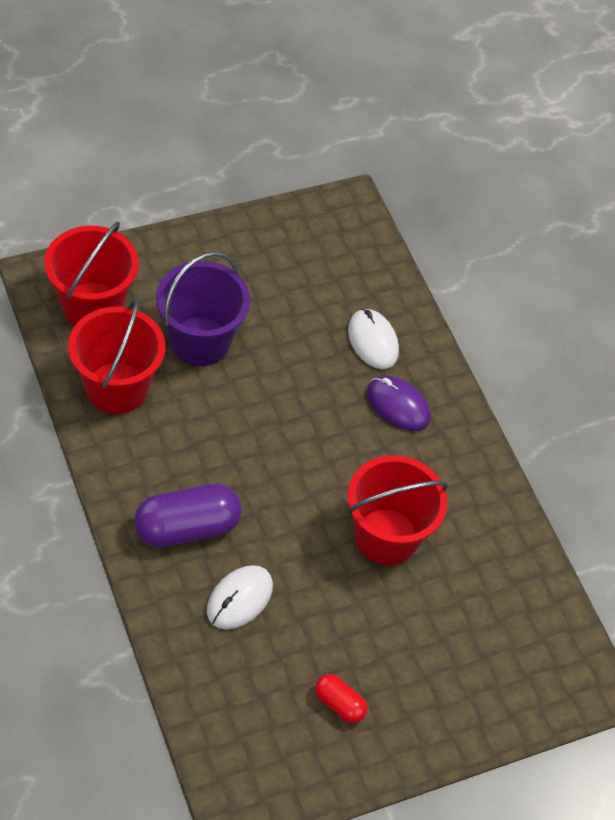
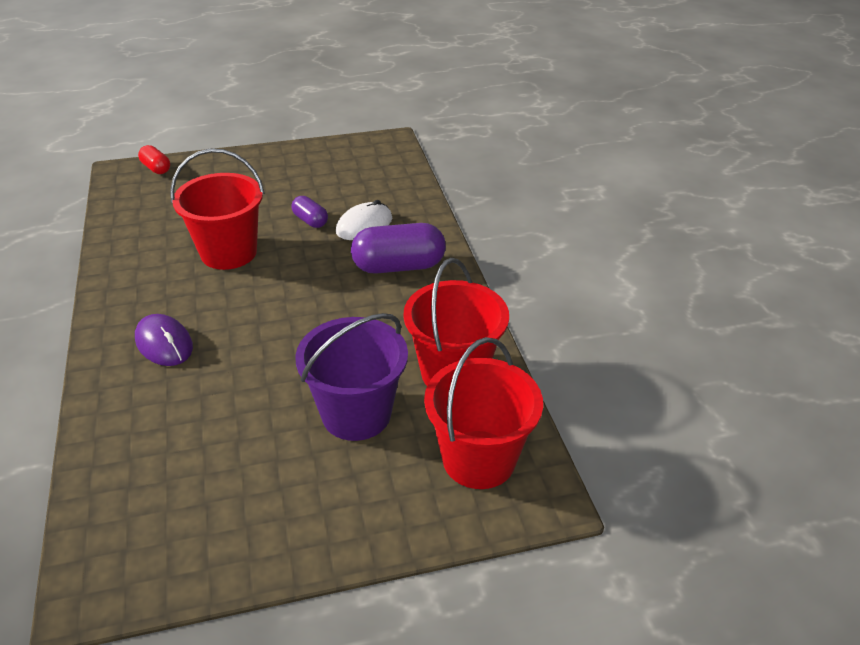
camera: 165 degrees left, 15 degrees down
(308, 602) = (310, 221): none -> purple capsule
(339, 704) = (307, 175): red capsule -> red capsule (156, 168)
(372, 341) = (157, 405): white mouse -> none

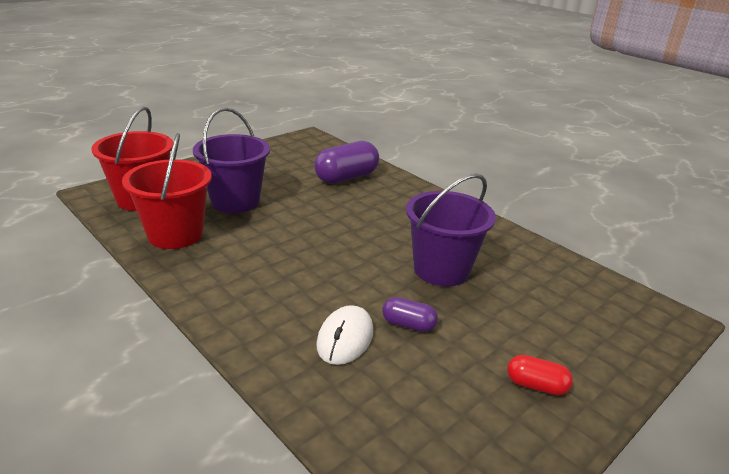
camera: 150 degrees right, 10 degrees down
(156, 168) = (654, 336): red capsule -> red capsule (536, 385)
(164, 343) = (398, 205): purple mouse -> none
(228, 252) = (441, 269): red bucket -> purple bucket
(398, 266) = (271, 302): purple capsule -> purple capsule (346, 177)

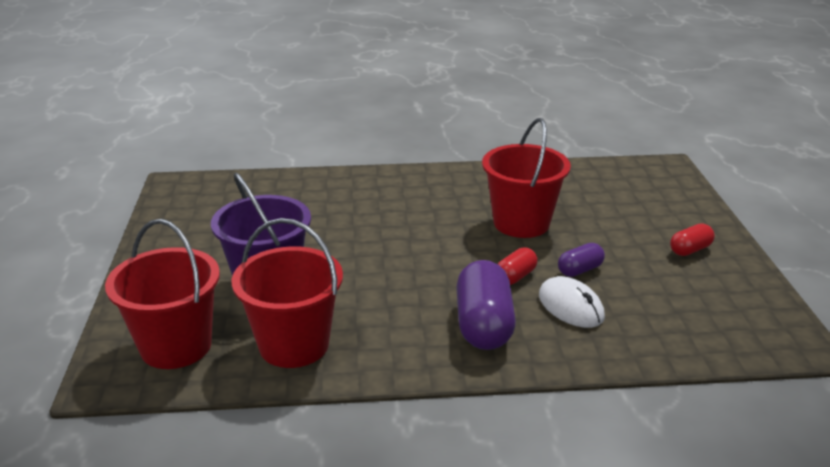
camera: 50 degrees left, 0 degrees up
(346, 177) = (305, 201): purple capsule -> purple capsule (483, 325)
(356, 294) = (515, 277): none -> red capsule
(441, 269) = (521, 223): purple bucket -> red bucket

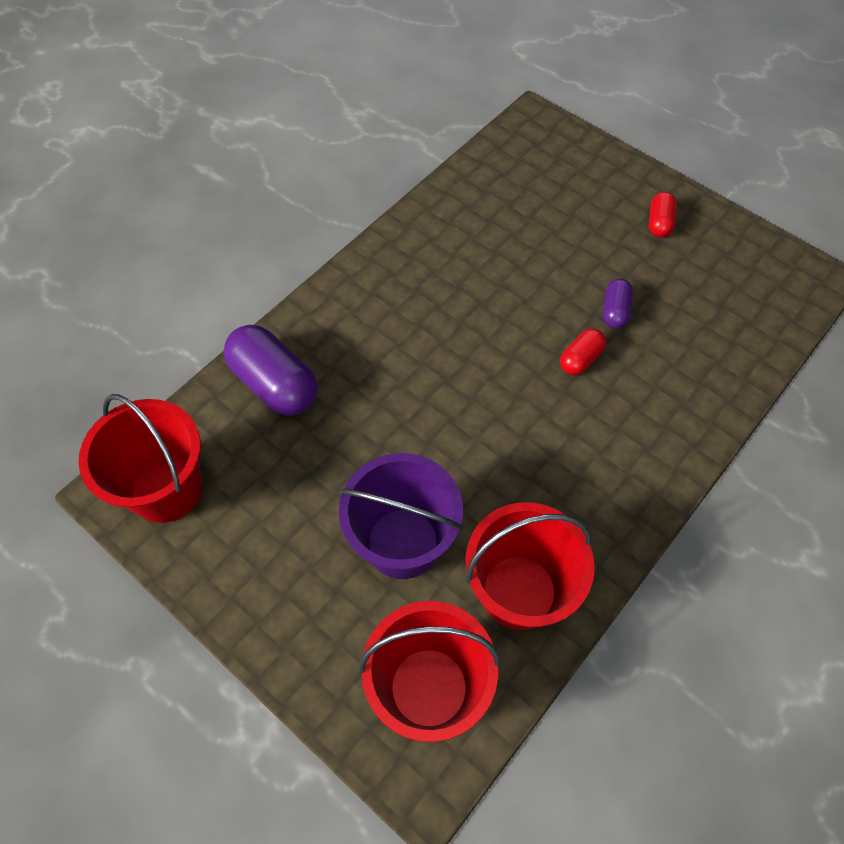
camera: 45 degrees left, 30 degrees up
(483, 325) = (622, 436): purple capsule -> purple capsule (274, 384)
(515, 277) = (580, 359): red capsule -> red capsule turned 45 degrees clockwise
(521, 223) = (509, 286): red bucket -> red bucket (166, 489)
(571, 306) = (654, 360): white mouse -> none

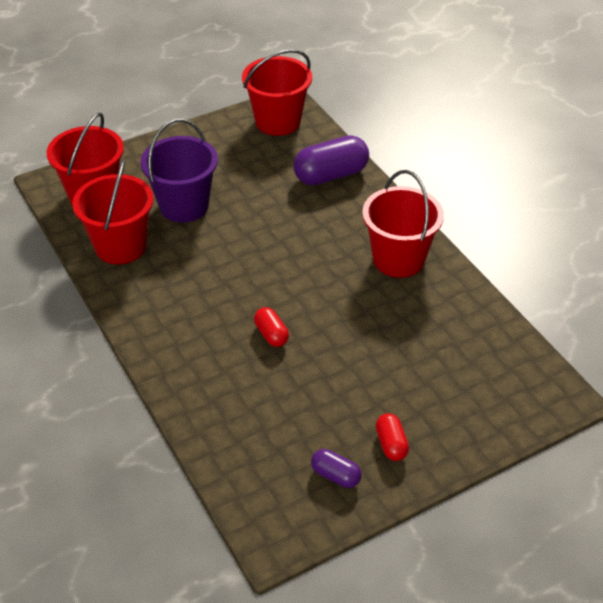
camera: 110 degrees right, 15 degrees down
(406, 275) = (398, 259): none -> red bucket
(615, 311) = (306, 373): purple capsule -> purple capsule (335, 475)
(659, 223) = (391, 444): red capsule -> red capsule turned 45 degrees clockwise

